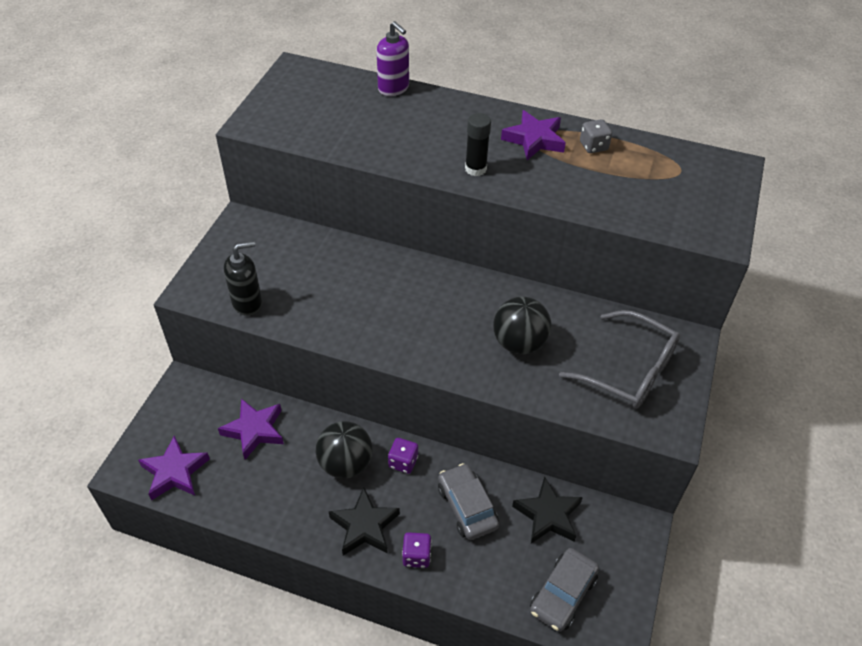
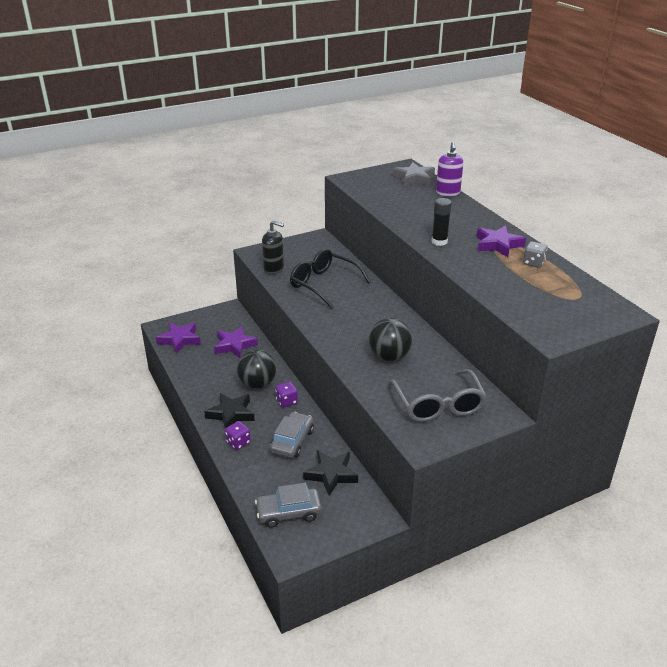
camera: 45 degrees right, 15 degrees down
(329, 83) = (414, 178): none -> grey star
(334, 289) = (323, 284): none -> black glasses

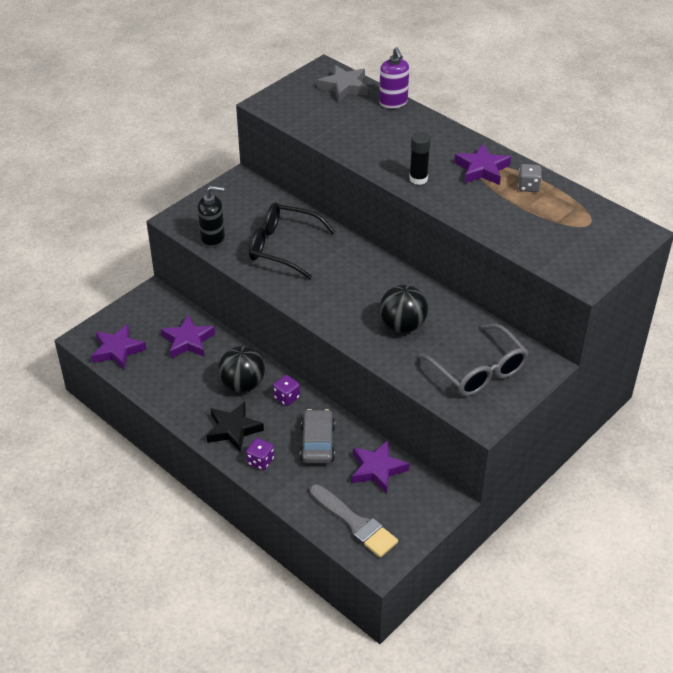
camera: 20 degrees left, 10 degrees up
(288, 513) = (355, 523): grey car -> grey brush
(331, 474) = (377, 469): black star -> purple star

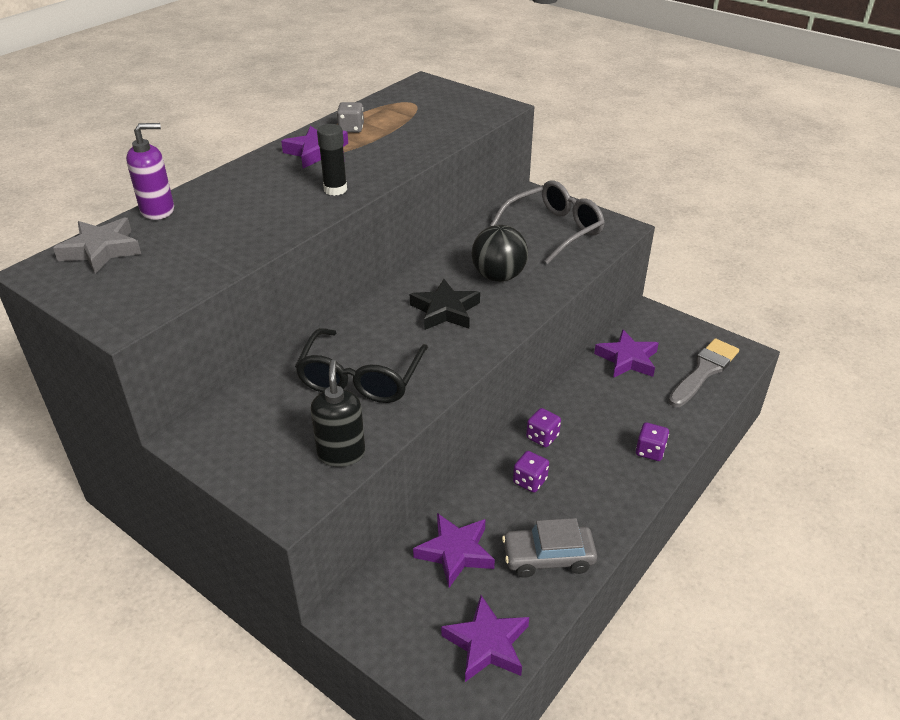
camera: 95 degrees left, 5 degrees down
(233, 429) = (608, 481): black star -> black star (445, 310)
(242, 384) = (530, 481): black ball -> purple dice
(317, 443) = (606, 405): grey car -> grey car (548, 557)

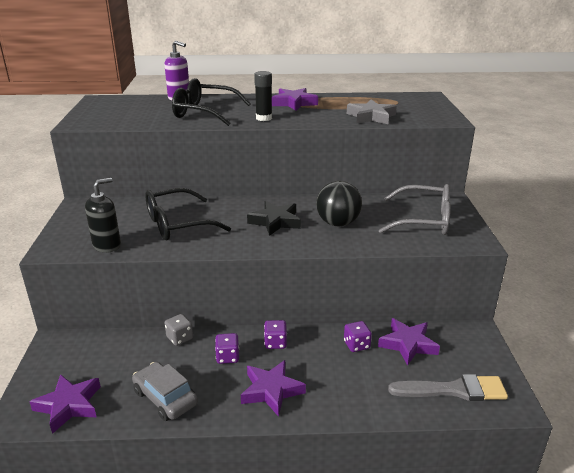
camera: 50 degrees right, 10 degrees down
(101, 250) = (129, 101): grey star -> grey star (371, 117)
(248, 216) = (204, 112): none -> black glasses
(351, 129) = (335, 100): grey dice -> grey dice (180, 338)
(455, 552) = (135, 356): purple star -> purple star (271, 390)
(650, 451) = (322, 400): purple dice -> purple dice (356, 345)

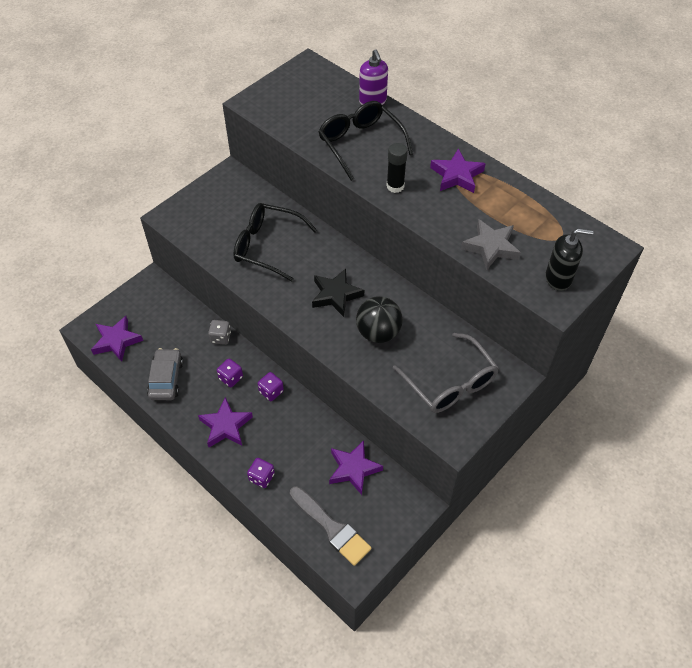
camera: 45 degrees right, 25 degrees up
(107, 245) = (202, 237): black soap dispenser -> black soap dispenser (558, 278)
(356, 345) = (319, 439): purple dice -> purple dice (261, 477)

